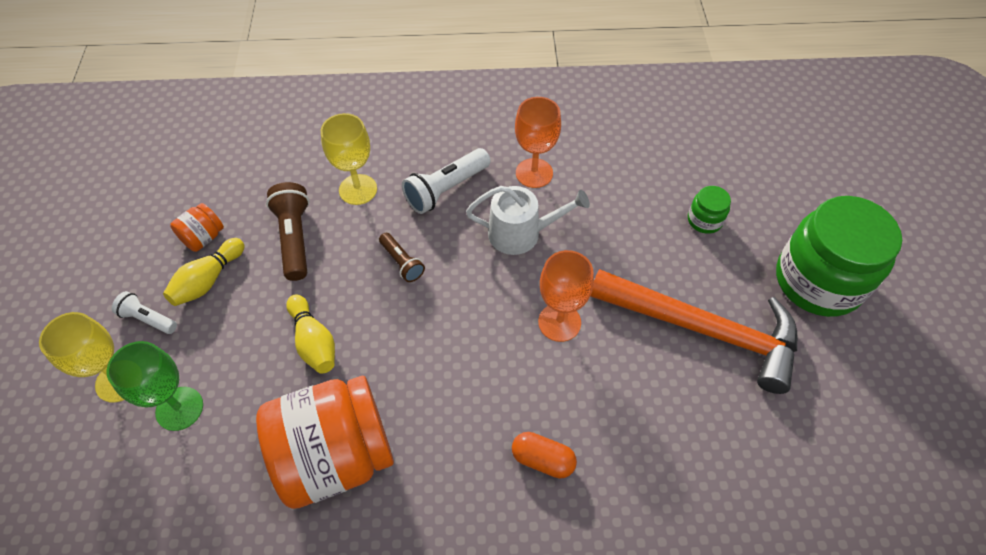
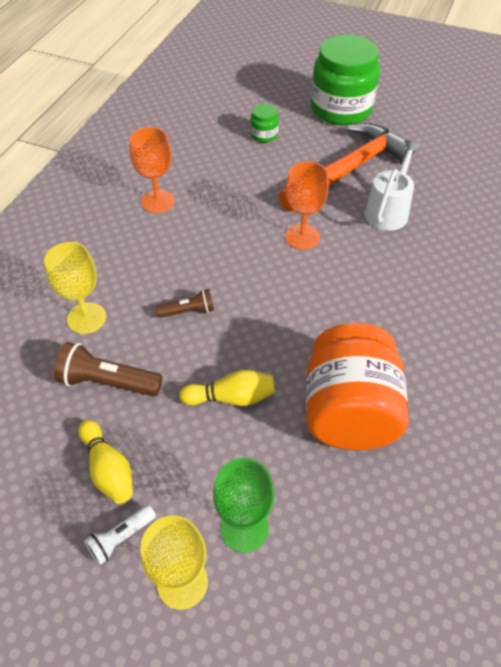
camera: 65 degrees left, 5 degrees down
(203, 238) = (50, 461): orange jar -> none
(446, 189) = (133, 259): white flashlight -> none
(521, 233) = (210, 229): white watering can -> white watering can (388, 211)
(542, 459) = (406, 285): orange capsule -> none

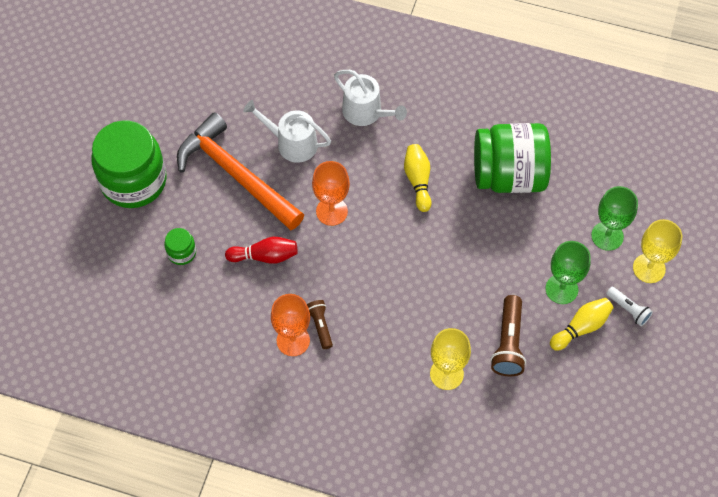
camera: 95 degrees left, 10 degrees up
(169, 453) = (561, 289): none -> green goblet
(188, 311) = (429, 294): brown flashlight -> brown flashlight (320, 326)
(231, 397) = (509, 253): yellow bowling pin -> yellow bowling pin (418, 181)
(253, 186) = (265, 256): none -> red bowling pin
(349, 412) = (508, 175): orange jar -> green jar
(435, 273) = (366, 112): none -> white watering can

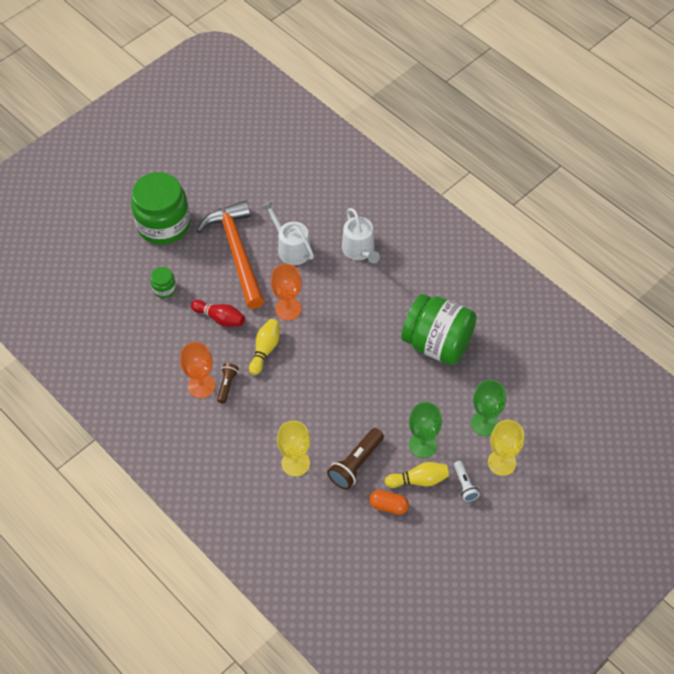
camera: 30 degrees right, 5 degrees down
(418, 181) = (366, 316): yellow bowling pin -> yellow bowling pin (265, 350)
(569, 370) = (388, 506): none -> orange capsule

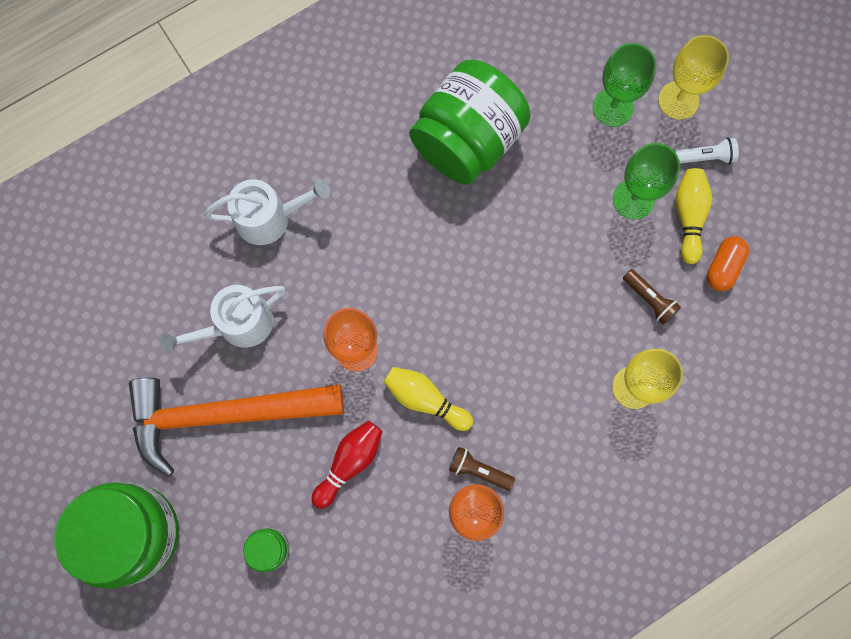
camera: 80 degrees left, 20 degrees up
(356, 464) = (649, 299): brown flashlight -> brown flashlight, size x0.60

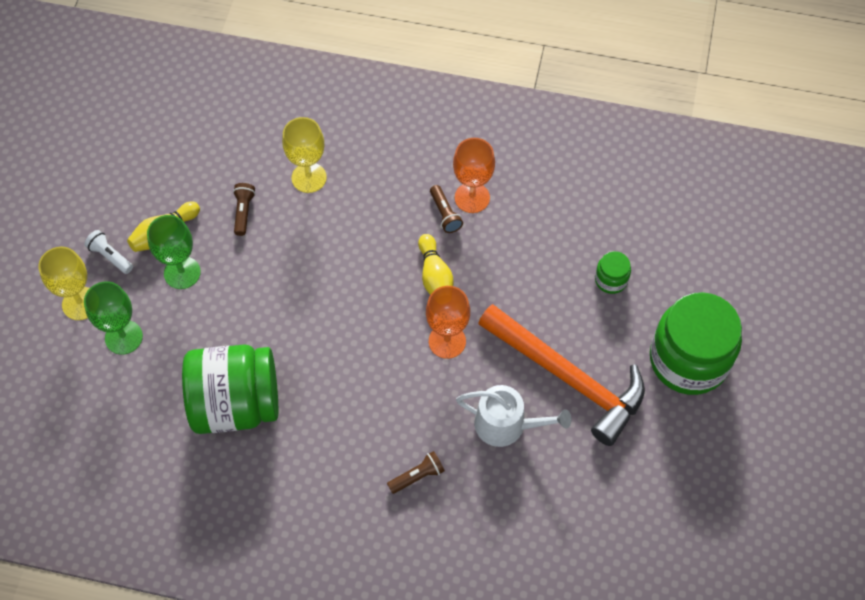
camera: 135 degrees left, 15 degrees down
(269, 218) = (417, 476): white watering can -> brown flashlight
(349, 463) = (516, 283): red bowling pin -> none
(723, 267) = (181, 191): orange capsule -> none

